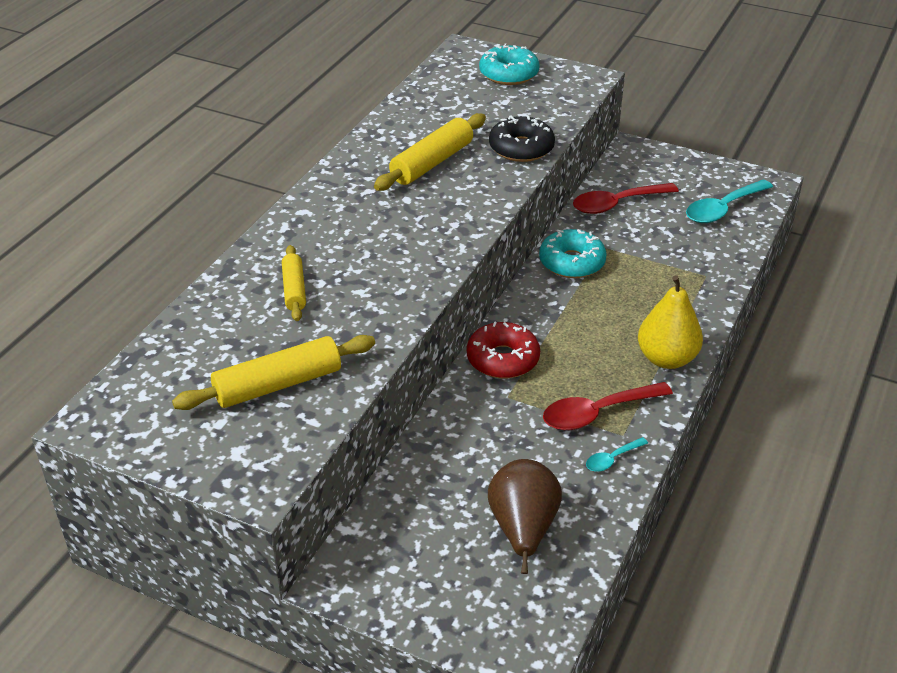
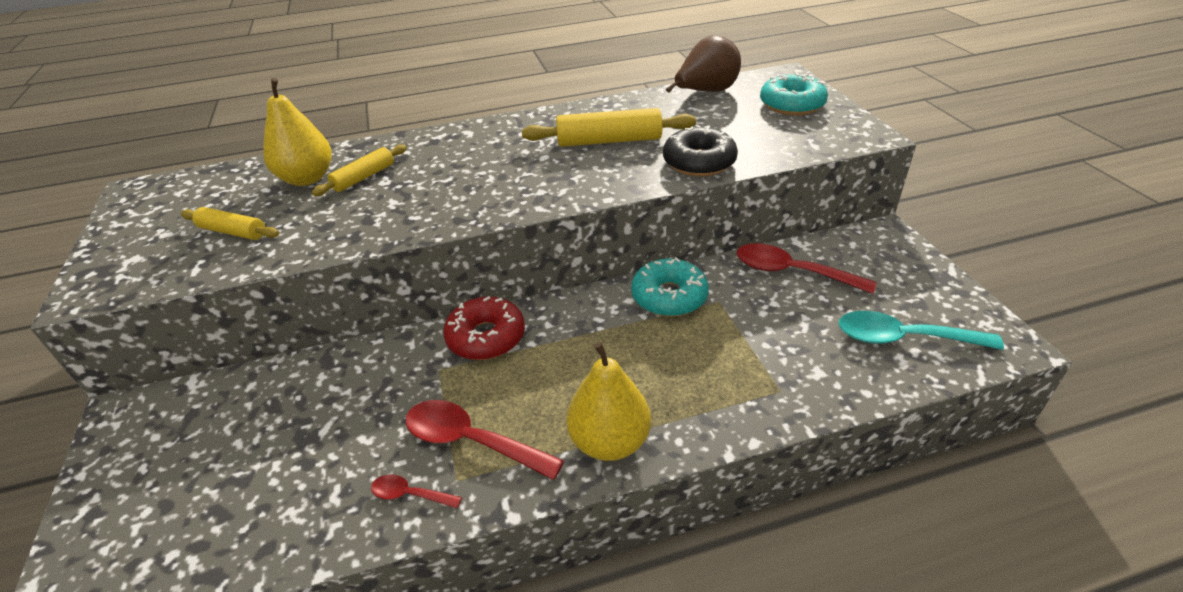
camera: 50 degrees right, 0 degrees up
(245, 318) = (307, 178): none -> yellow pear
(278, 385) = (233, 232): yellow rolling pin -> yellow rolling pin, size x0.61
(523, 529) = (256, 490): brown pear -> brown pear (706, 92)
(612, 459) = (410, 494): turquoise spoon -> red spoon

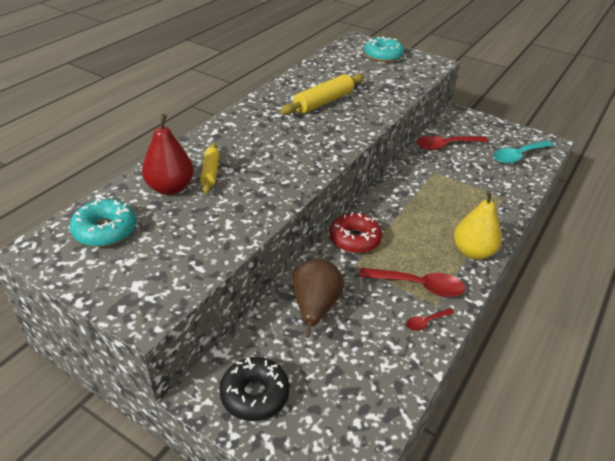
camera: 45 degrees left, 0 degrees up
(233, 232) = (181, 238): yellow rolling pin -> none
(307, 178) = (170, 188): yellow pear -> red pear
(471, 441) = (418, 286): red spoon -> red spoon turned 150 degrees counterclockwise
(669, 297) = (411, 179): turquoise donut -> turquoise donut (105, 230)
(699, 162) = (385, 99): black donut -> black donut (254, 394)
(706, 92) = (331, 60): brown pear -> brown pear (315, 307)

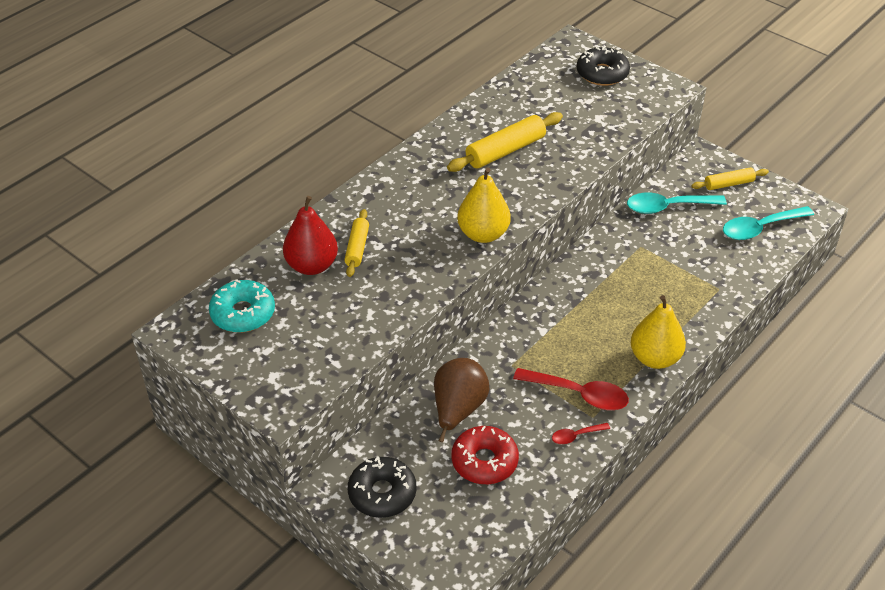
camera: 10 degrees right, 5 degrees up
(318, 157) = (483, 234): none -> yellow pear
(354, 239) = (519, 332): red donut -> red donut (484, 461)
(383, 56) = (602, 73): turquoise donut -> black donut
(446, 146) = (668, 207): red spoon -> turquoise spoon
(484, 130) = (729, 184): none -> yellow rolling pin

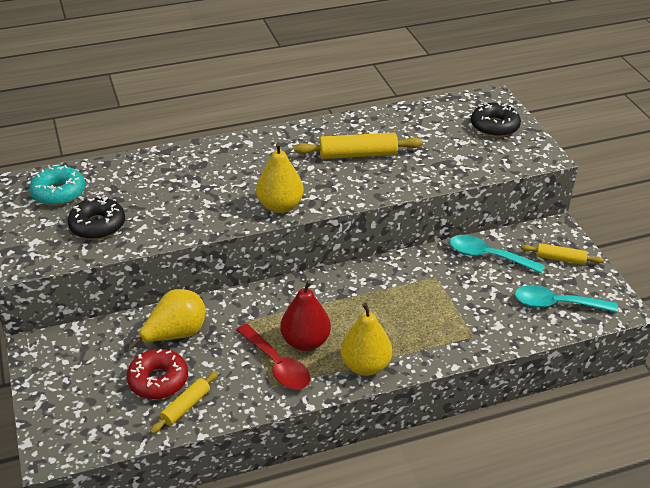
camera: 30 degrees right, 5 degrees down
(312, 266) = (136, 180): red pear -> red pear (305, 342)
(357, 248) = (179, 180): yellow rolling pin -> yellow rolling pin (186, 406)
(382, 493) = (65, 367): black donut -> black donut (97, 225)
(458, 410) = (175, 334): brown pear -> yellow pear
(576, 436) = (244, 395): red spoon -> none

